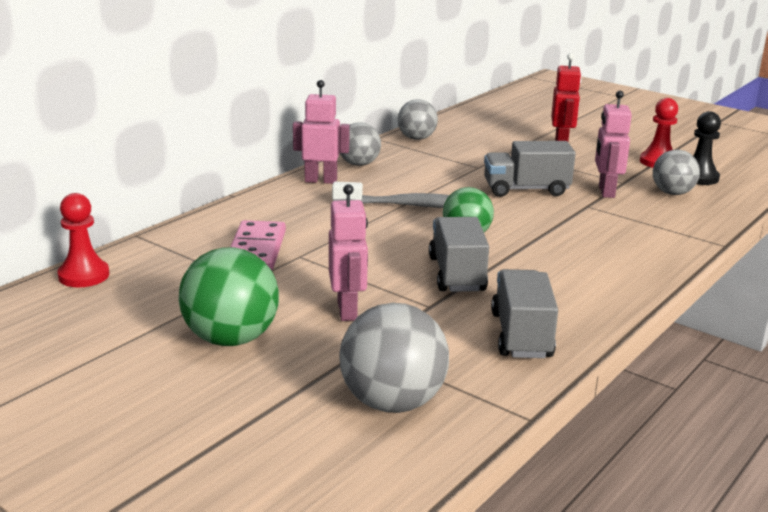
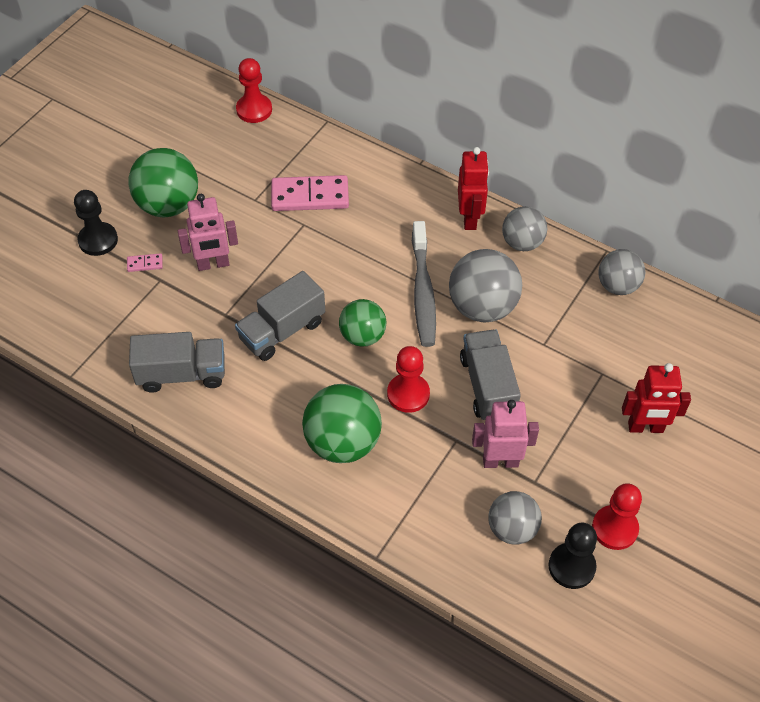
camera: 85 degrees right, 30 degrees up
(278, 396) = (98, 240): none -> black pawn
(321, 180) = (470, 218): pink robot -> red robot
(334, 358) = (145, 264): none -> pink domino
(392, 403) = (90, 300): grey ball -> grey ball (482, 307)
(457, 274) = (282, 330): grey truck -> grey truck turned 150 degrees clockwise
(538, 220) = (408, 394): none -> red pawn
(601, 252) = (343, 443): none -> green ball

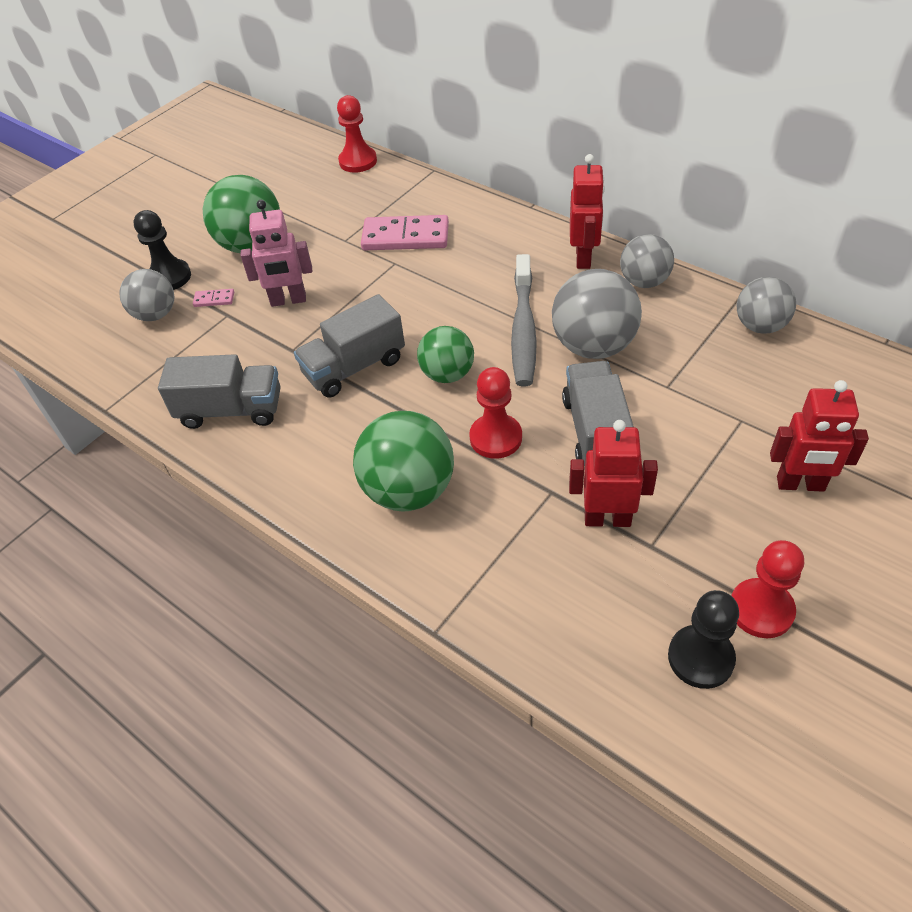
camera: 10 degrees right, 5 degrees down
(500, 461) = (607, 519): pink robot -> red robot
(512, 529) = (619, 604): grey ball -> grey ball (155, 314)

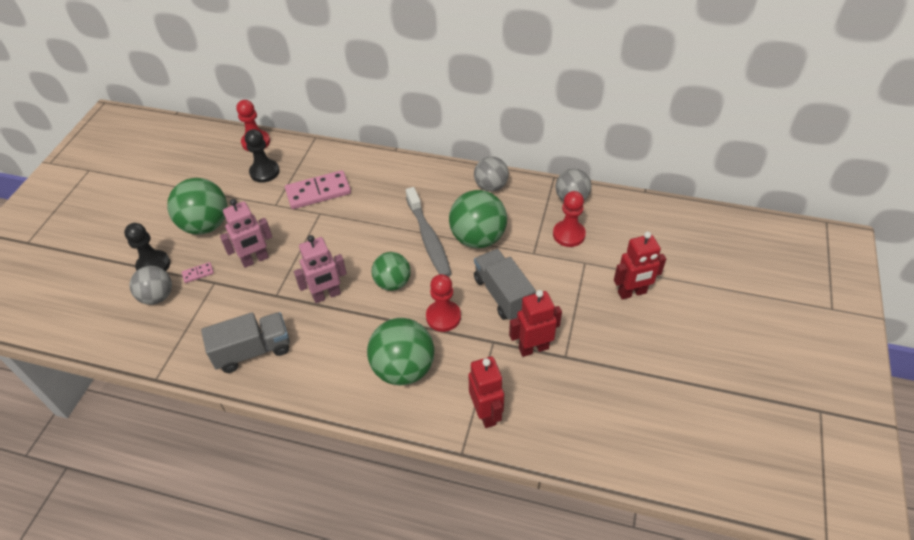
camera: 25 degrees left, 0 degrees up
(354, 367) = (326, 295): grey truck -> pink robot
(583, 258) = (446, 179): red robot -> red robot (486, 413)
(593, 346) = (478, 238): grey ball -> green ball
(700, 658) = (619, 414): black pawn -> black pawn (264, 172)
(761, 609) = (640, 374): red pawn -> red pawn (569, 234)

